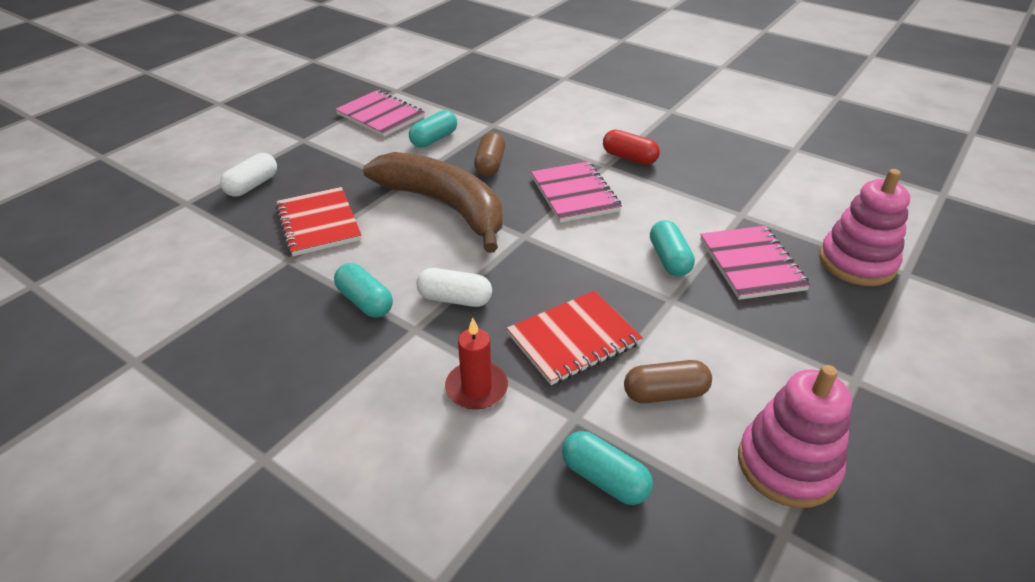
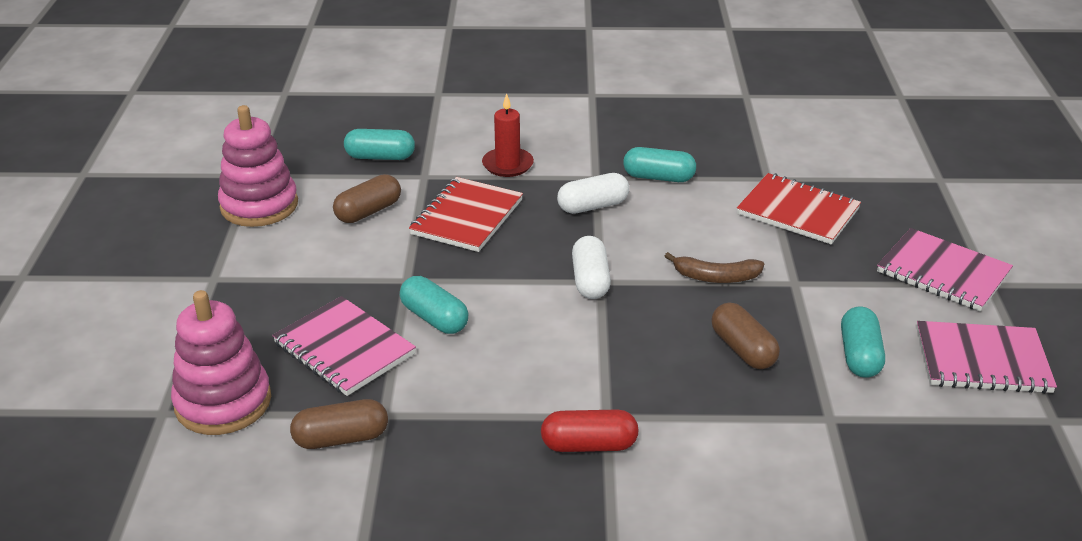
camera: 145 degrees right, 5 degrees down
(252, 185) = (923, 216): white capsule -> white capsule (590, 280)
(445, 206) = (716, 277): brown banana -> brown banana, size x0.42
(575, 194) = (601, 353): pink notebook -> pink notebook (942, 273)
(776, 211) = (341, 438): none -> brown capsule

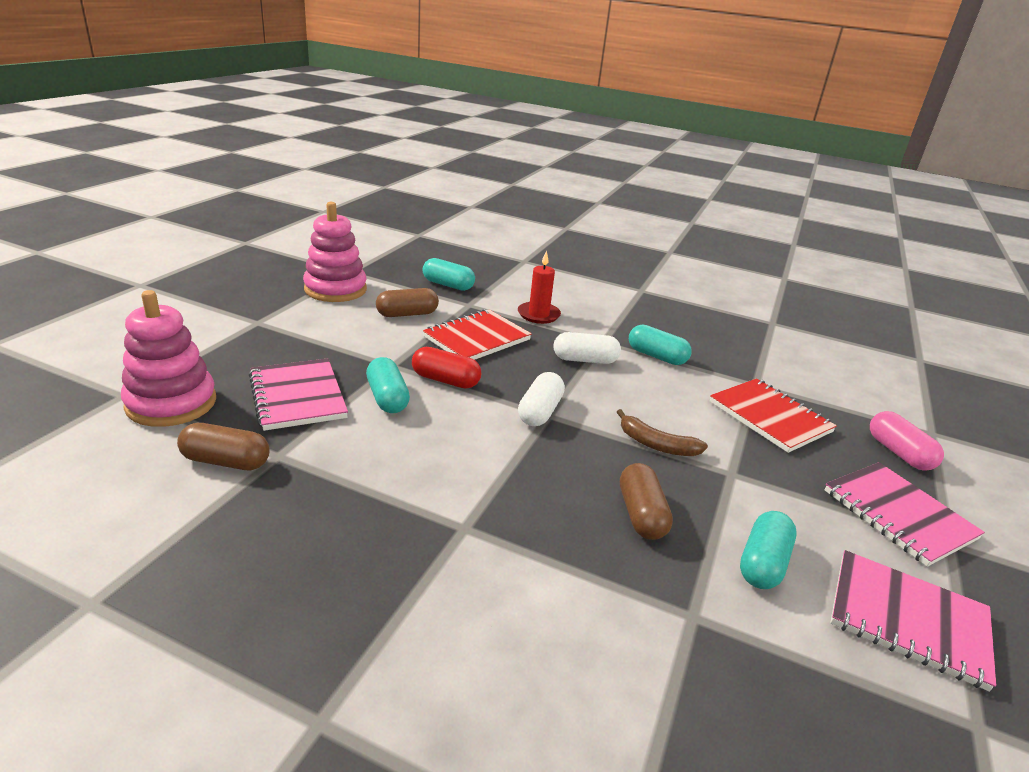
camera: 20 degrees right, 5 degrees down
(589, 445) = (426, 548): red capsule -> red capsule (445, 380)
(921, 211) = (899, 453): none -> pink capsule

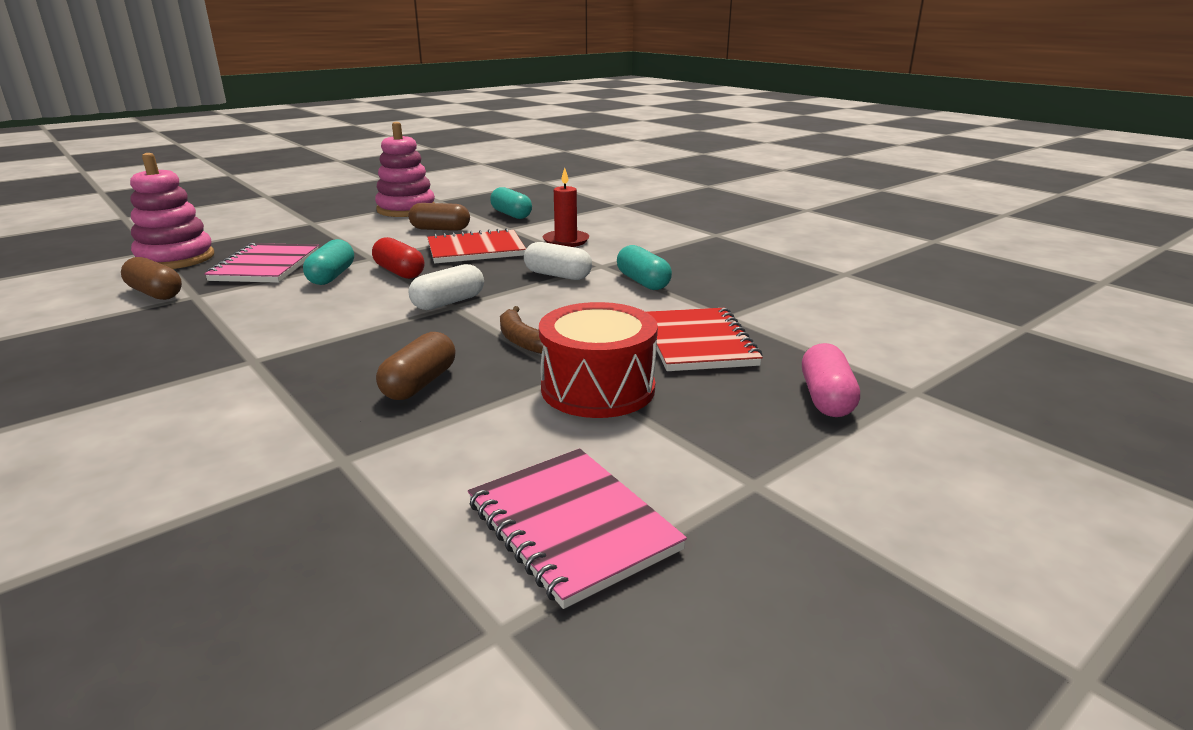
camera: 30 degrees right, 5 degrees down
(762, 563) = (481, 443): turquoise capsule -> none
(766, 482) = (598, 388): none -> red drum
(898, 515) = (723, 446): pink notebook -> none

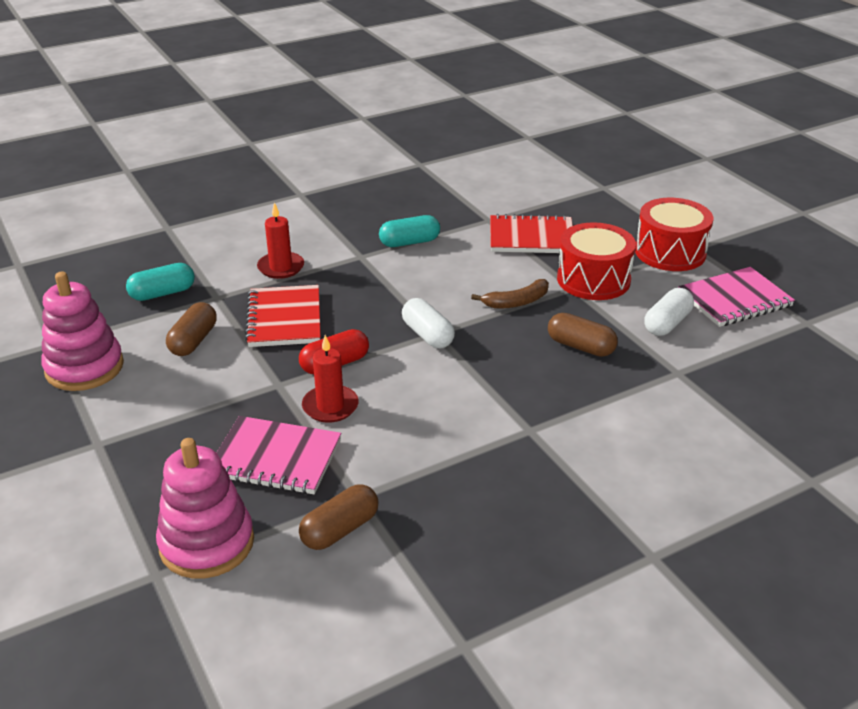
camera: 80 degrees left, 10 degrees up
(332, 276) = (330, 406): turquoise capsule -> red candle
(557, 275) = (378, 279): white capsule -> white capsule (667, 323)
(720, 455) = (670, 252): none -> red drum
(826, 398) = (610, 212): pink capsule -> none

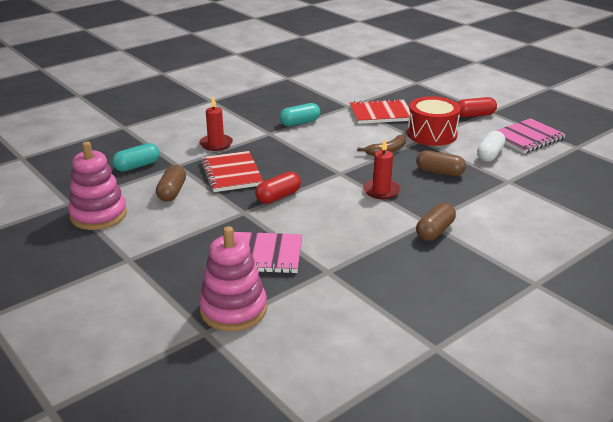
camera: 10 degrees left, 5 degrees down
(330, 406) = (286, 221): red candle -> red candle (381, 191)
(340, 530) = (323, 291): brown capsule -> brown capsule (435, 231)
(427, 335) = (335, 174): white capsule -> none
(670, 252) = (475, 115): red drum -> red capsule

